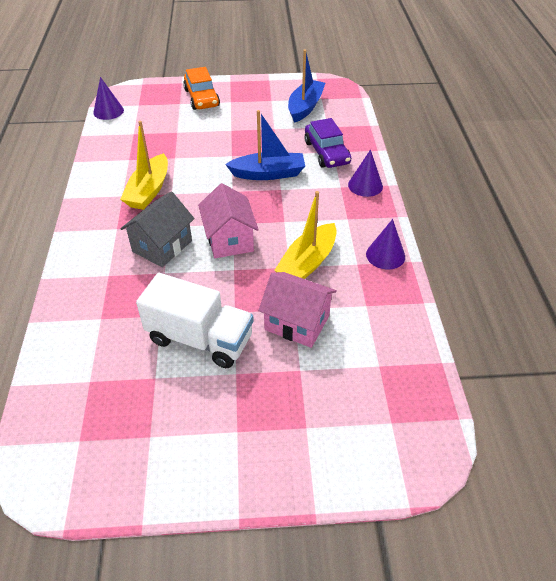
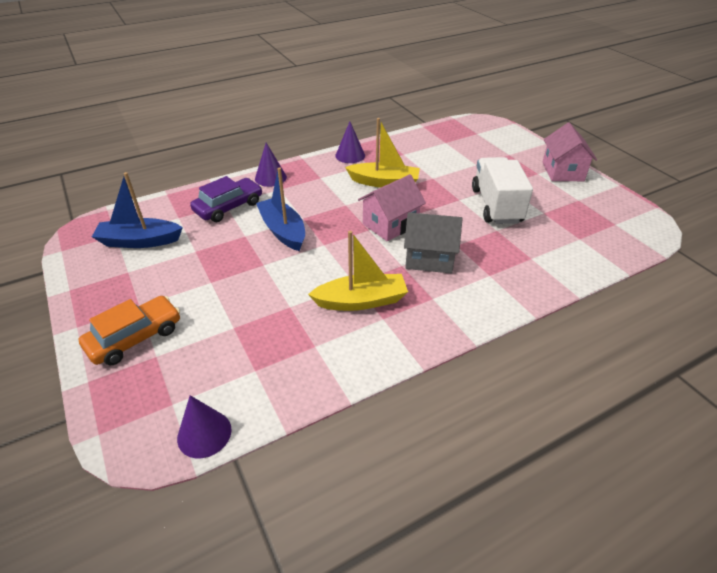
camera: 115 degrees left, 5 degrees down
(297, 323) = (443, 173): pink house -> pink house (562, 171)

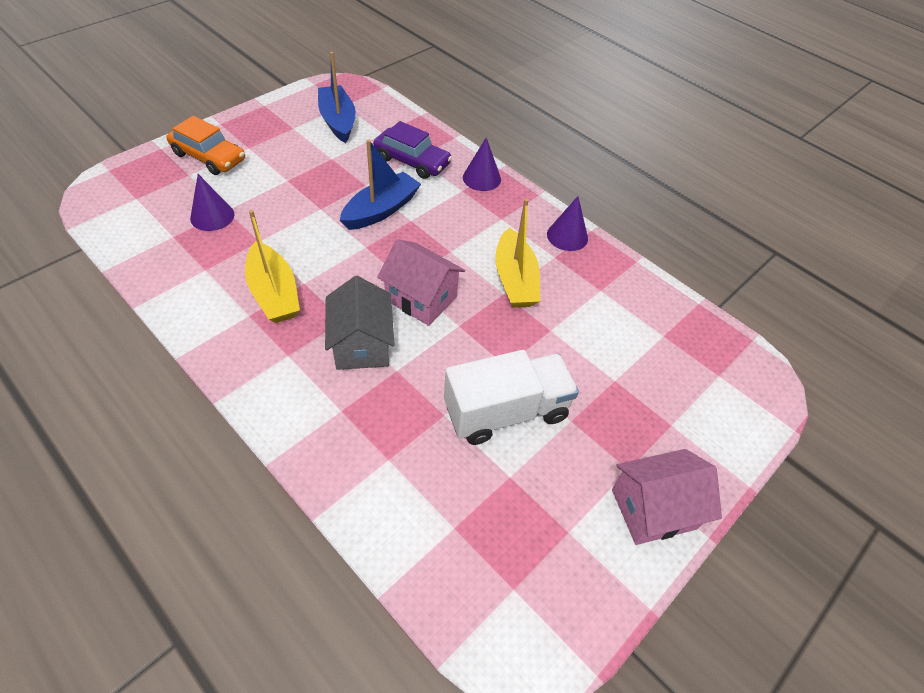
camera: 70 degrees right, 10 degrees up
(204, 433) = (104, 223): purple cone -> purple cone (212, 216)

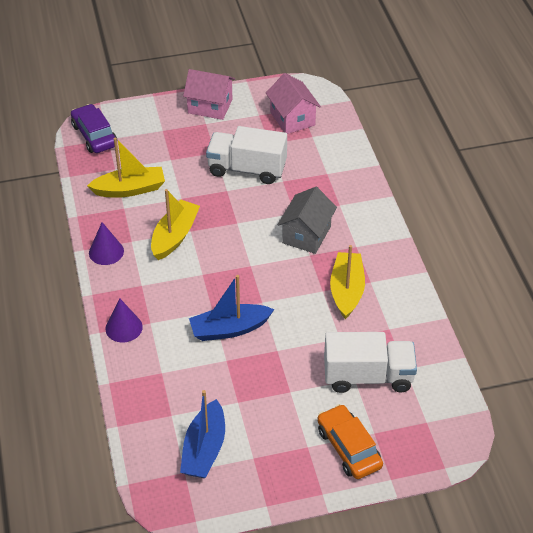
camera: 145 degrees left, 5 degrees down
(212, 216) = (368, 376): purple cone -> white truck
(412, 161) = (169, 369): purple car -> purple car (94, 135)
(421, 298) = (249, 248): pink house -> pink house (292, 118)
(618, 315) = (129, 189): none -> yellow boat

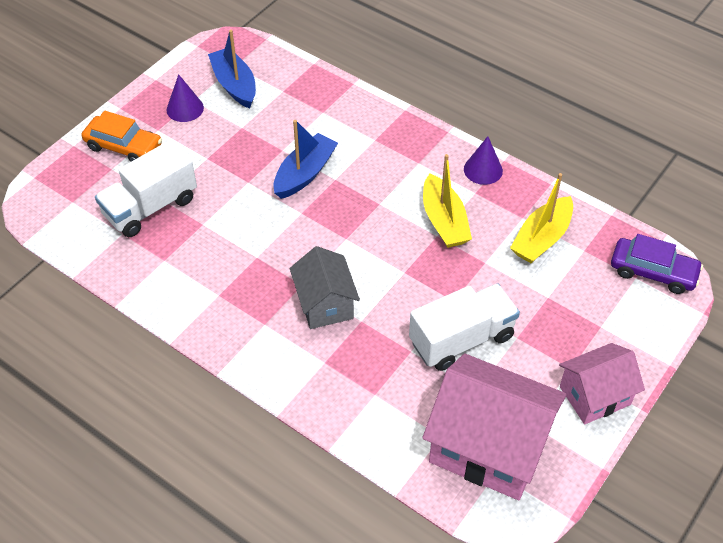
camera: 140 degrees right, 5 degrees up
(124, 327) = (390, 123): purple cone -> purple cone (185, 108)
(292, 118) = (488, 447): pink house -> pink house, size x1.70
(346, 291) = (233, 271): yellow boat -> none

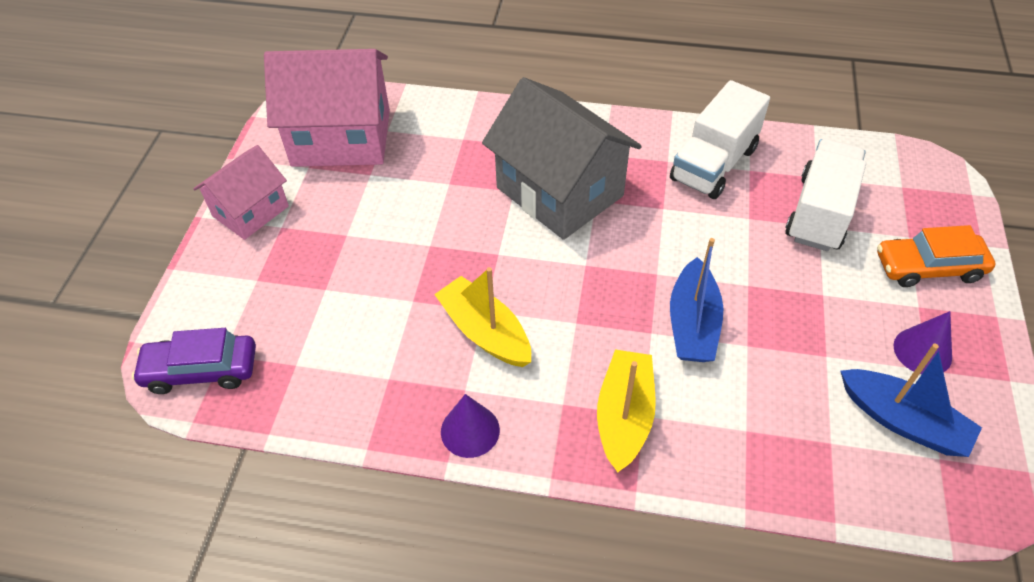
camera: 155 degrees right, 0 degrees up
(325, 304) = (559, 192): grey house -> grey house, size x1.70
(461, 339) = (403, 211): white truck -> white truck (714, 164)
(542, 238) = (354, 359): yellow boat -> yellow boat (624, 416)

